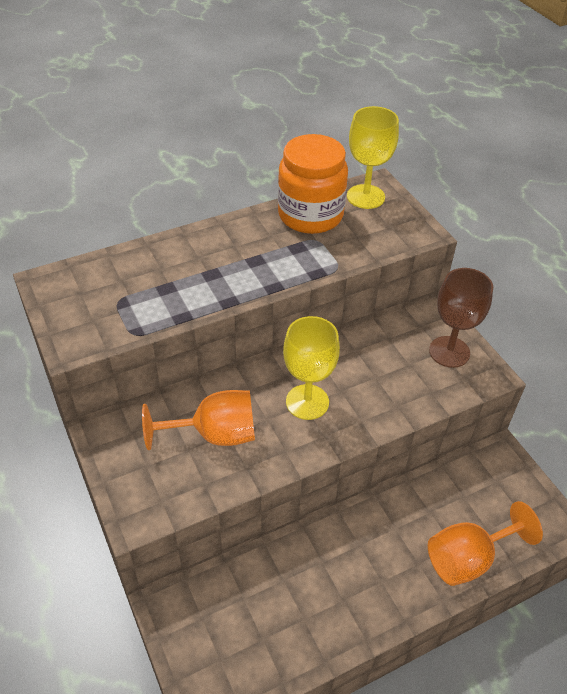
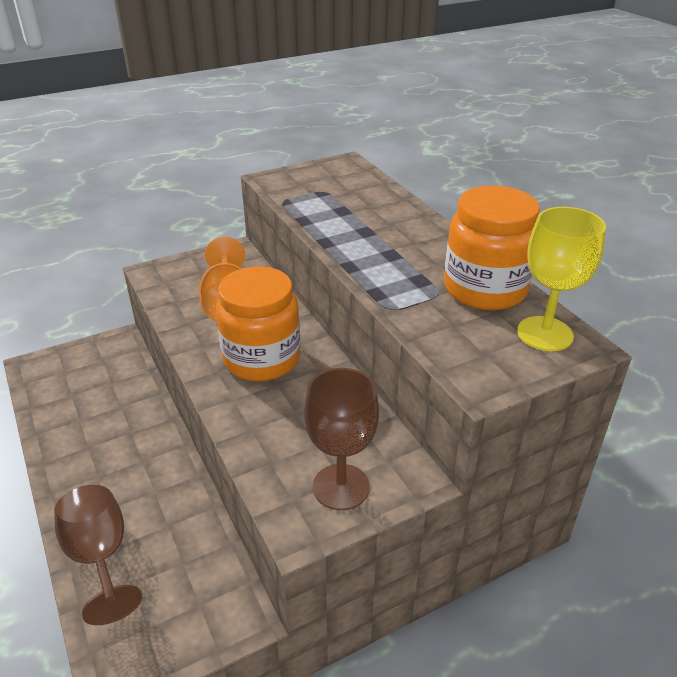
camera: 90 degrees right, 10 degrees down
(307, 402) = (261, 359): yellow goblet -> orange jar
(468, 559) = (100, 556): orange goblet -> brown goblet

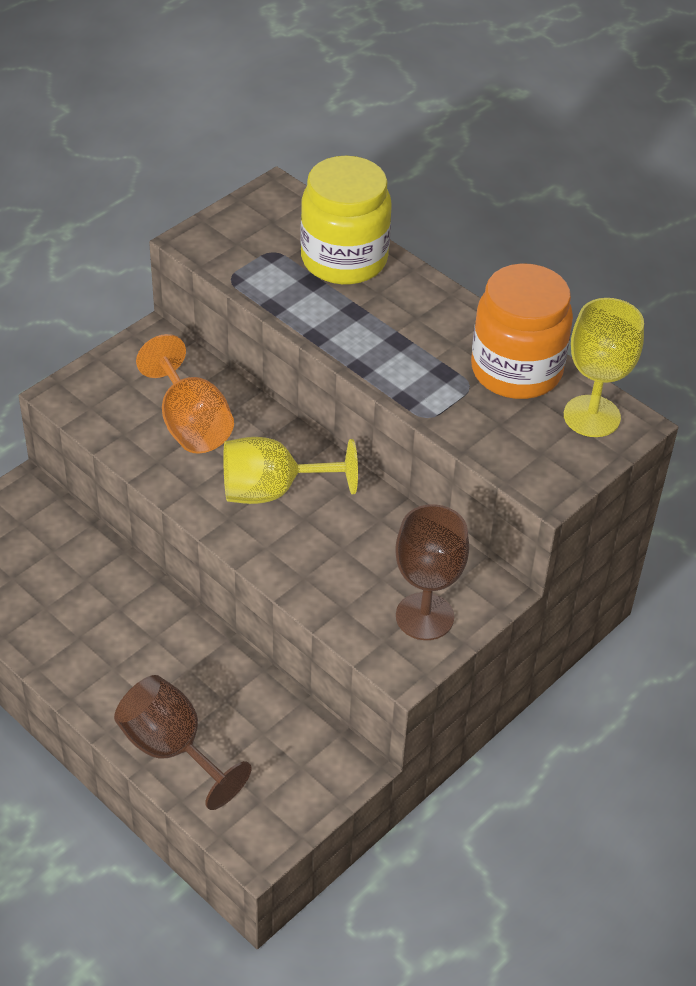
camera: 20 degrees left, 10 degrees up
(261, 359) = (272, 491): orange jar -> yellow goblet
(374, 202) = (344, 259): none -> yellow jar

